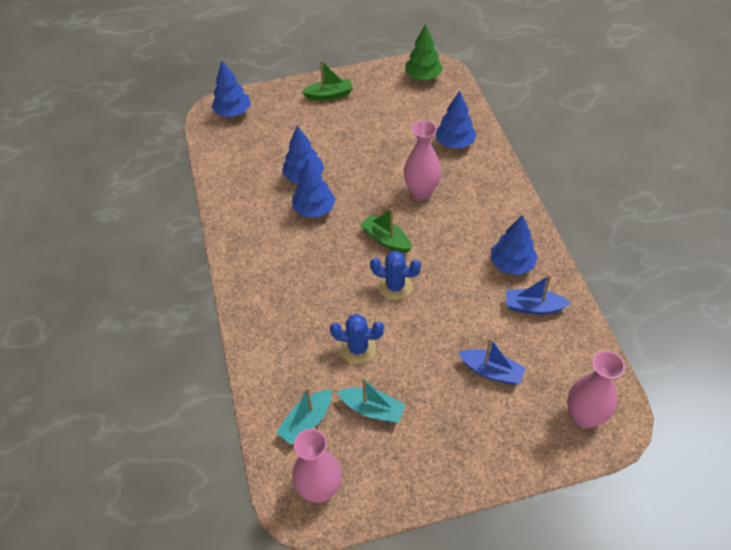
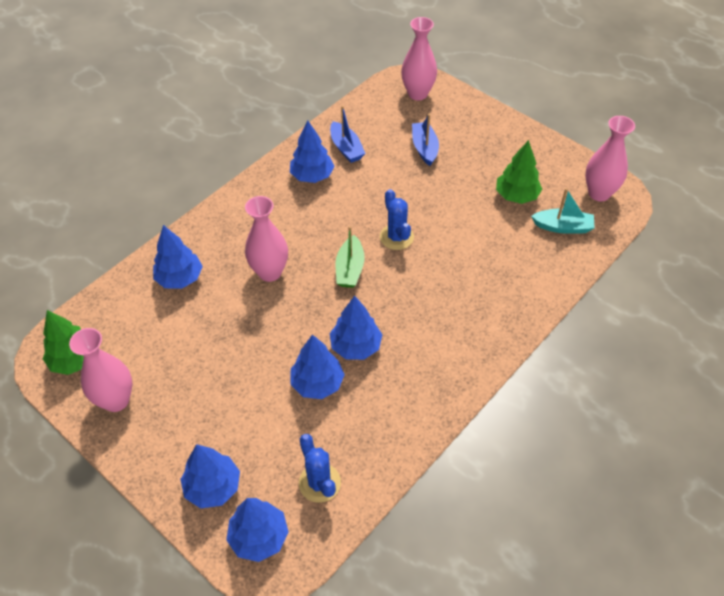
camera: 125 degrees left, 0 degrees up
(280, 105) = (213, 487): none -> blue tree
(329, 95) = (162, 441): green boat -> none
(358, 348) = (476, 230): blue cactus -> blue cactus (319, 483)
(372, 409) = (516, 196): turquoise boat -> green tree
(376, 85) = (116, 400): none -> pink vase

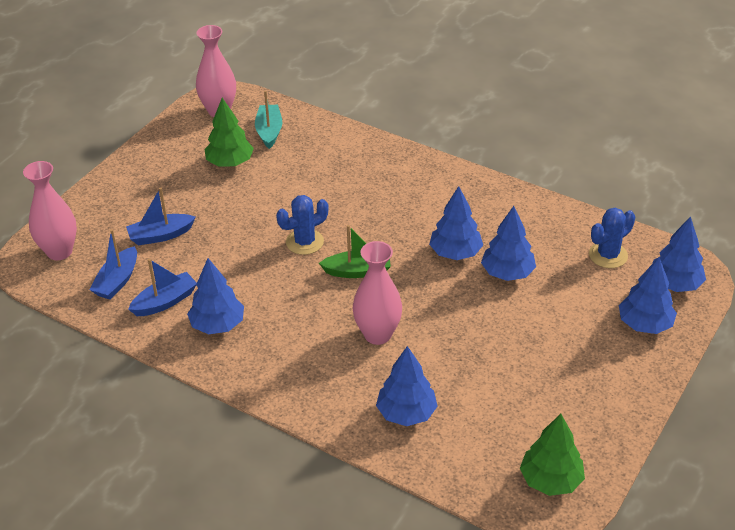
camera: 100 degrees left, 10 degrees down
(116, 400) = (586, 425): pink vase -> none
(376, 123) = (117, 281): none -> blue boat

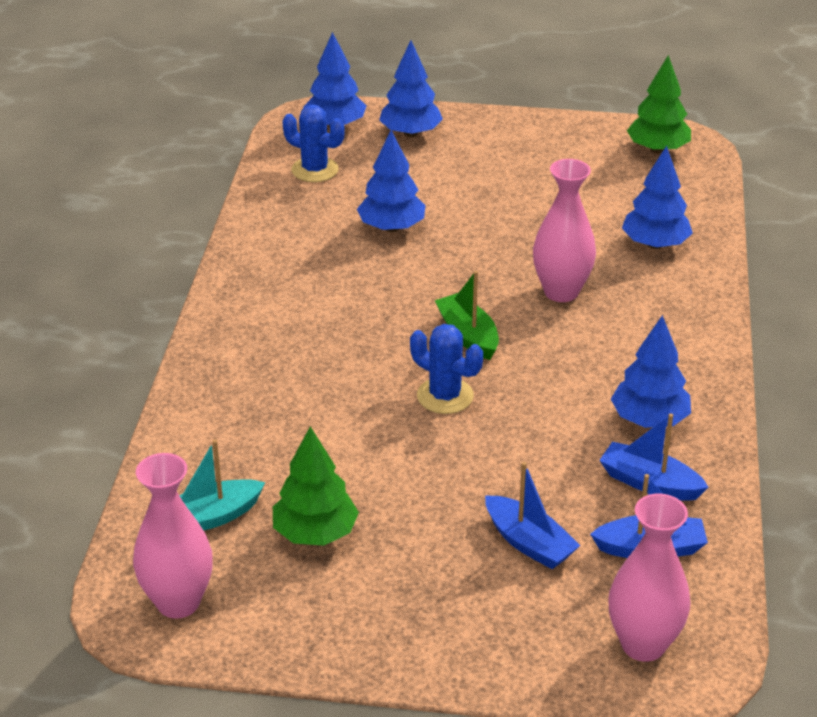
camera: 115 degrees left, 5 degrees down
(455, 253) = (382, 270): blue tree -> none

